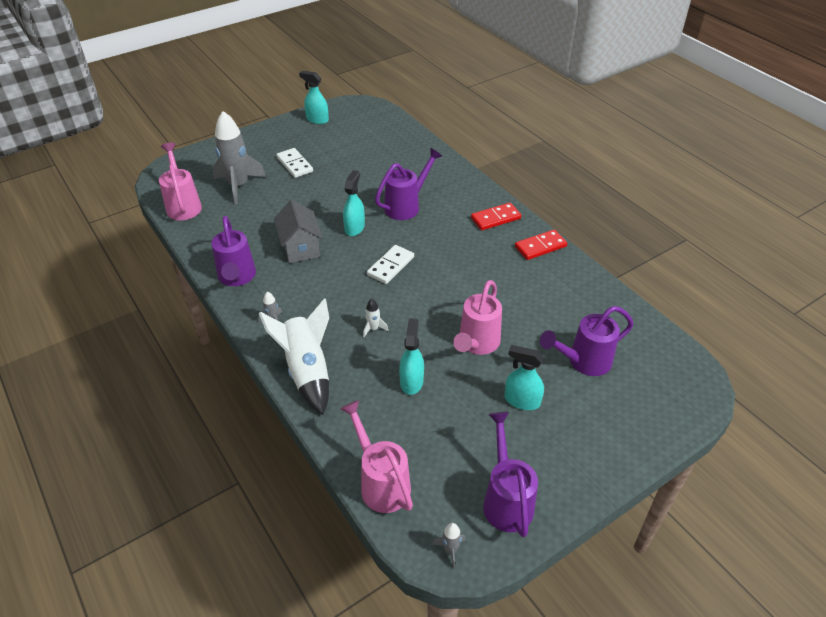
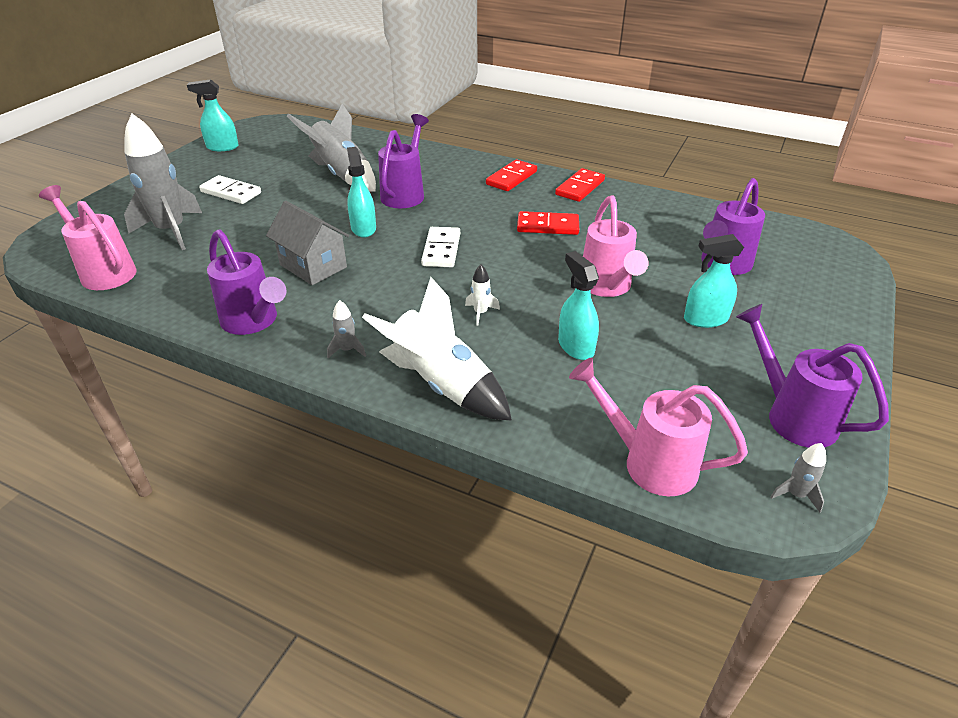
camera: 30 degrees left, 5 degrees down
(377, 173) = (342, 175): none -> grey rocket
(482, 274) = (548, 226): none -> red domino

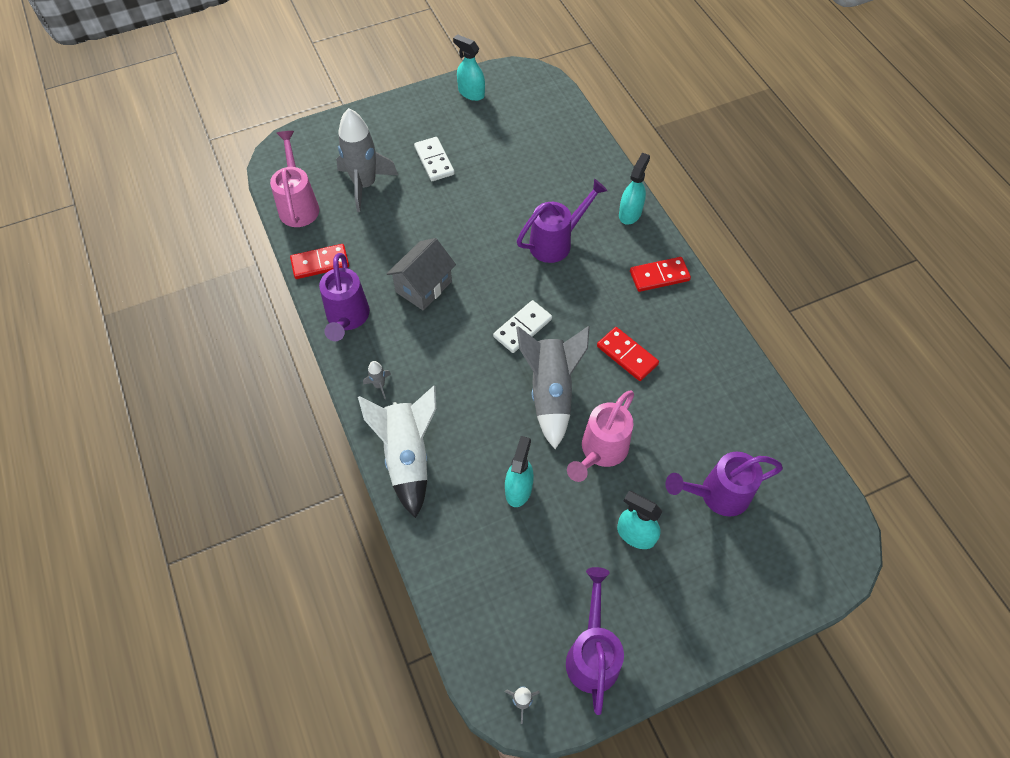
camera: 40 degrees right, 20 degrees up
(313, 266) = (423, 286): grey house -> grey house turned 45 degrees clockwise
(342, 175) = (529, 186): grey rocket -> grey rocket (551, 392)
(363, 228) = (490, 266): turquoise spray bottle -> turquoise spray bottle (630, 213)
(480, 313) = (488, 412): white rocket -> none
(580, 187) = (704, 326): red domino -> red domino (320, 263)
(649, 462) = (464, 610): pink watering can -> none

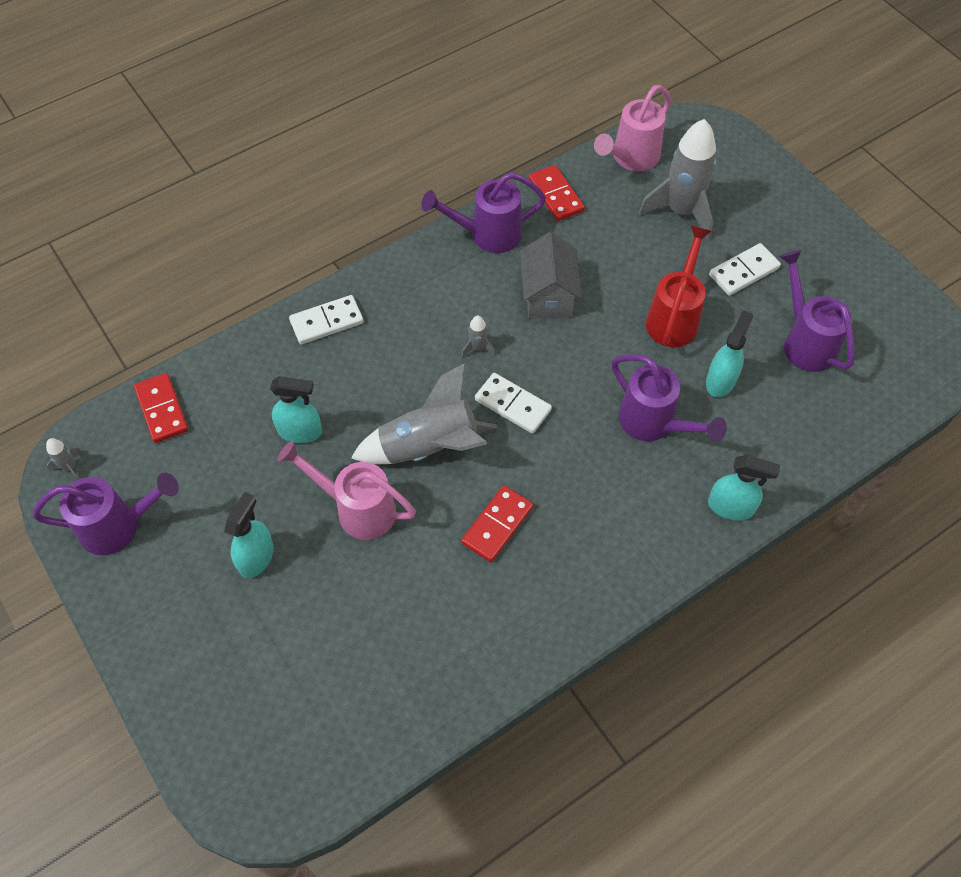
camera: 80 degrees right, 0 degrees up
(298, 205) = (631, 158): pink watering can -> pink watering can turned 150 degrees clockwise
(379, 385) = (409, 281): grey rocket -> grey rocket (477, 348)
(407, 456) = (327, 322): white rocket -> white domino
(423, 286) = (548, 296): grey house -> grey house turned 60 degrees clockwise
(465, 210) = (674, 317): none -> red watering can
(471, 93) = (878, 290): turquoise spray bottle -> turquoise spray bottle (720, 380)
(659, 276) = (632, 553): red domino -> red domino (162, 409)
(717, 495) = (315, 646): purple watering can -> purple watering can (805, 341)

